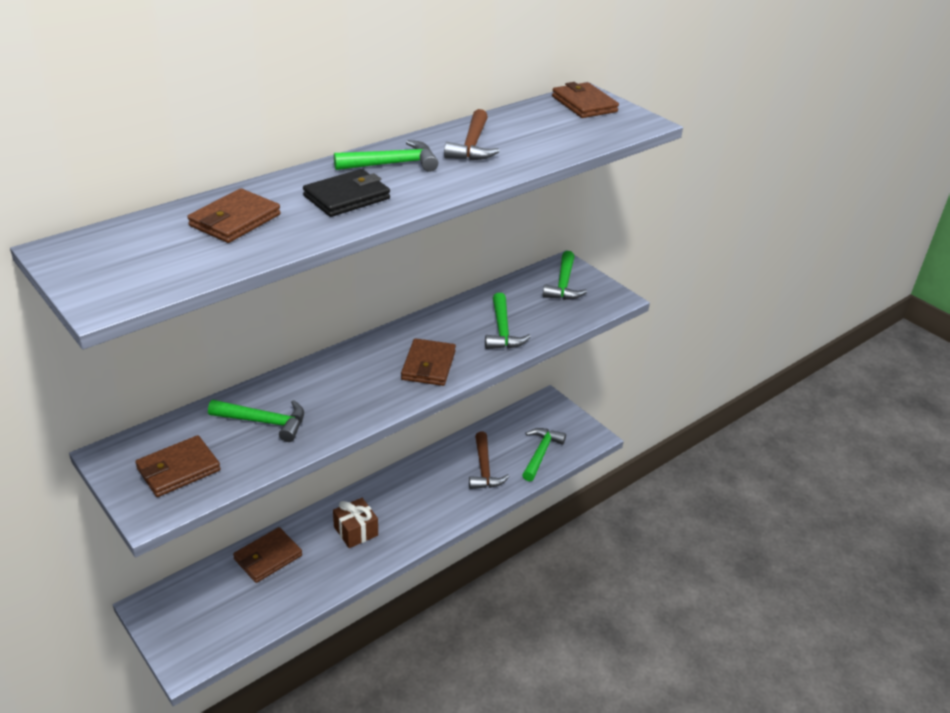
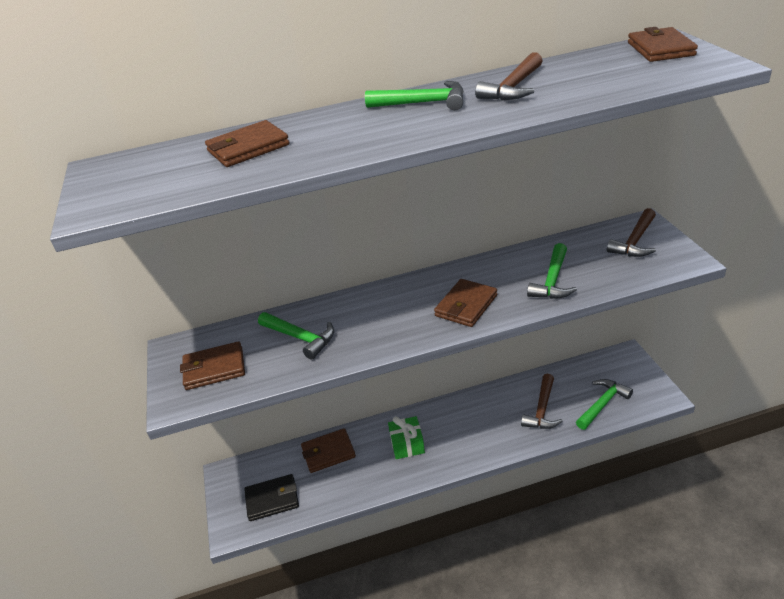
camera: 30 degrees right, 0 degrees up
(347, 197) = (359, 132): black wallet -> black wallet (272, 499)
(356, 531) = (407, 445): brown gift -> green gift
(563, 284) = (635, 241): green hammer -> brown hammer

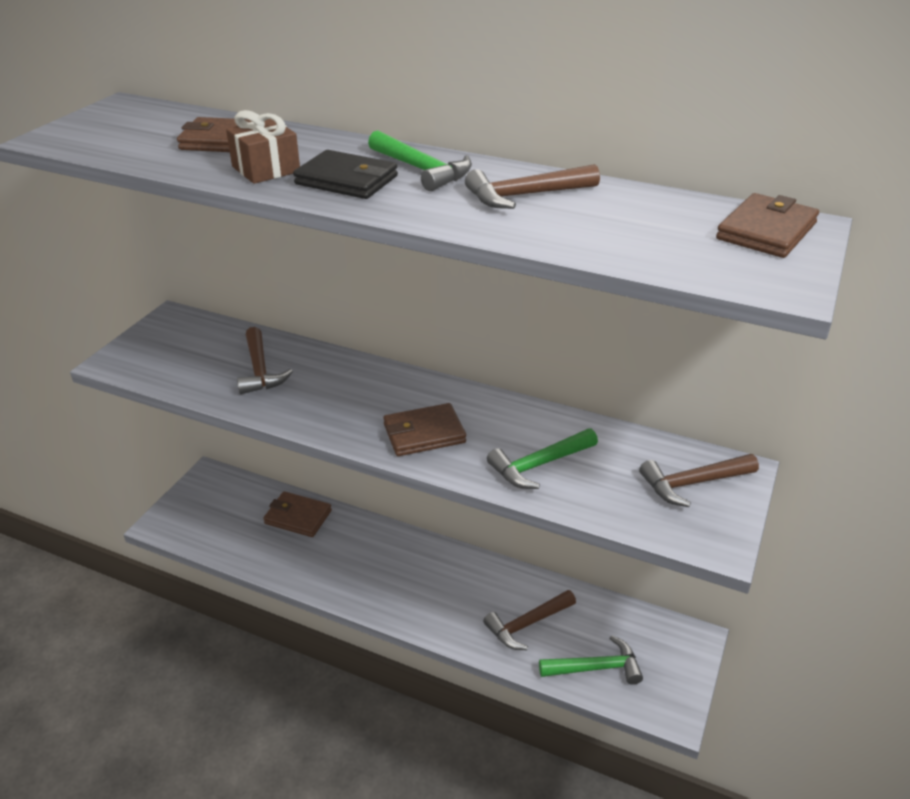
camera: 35 degrees right, 0 degrees up
(214, 368) = (171, 353): brown wallet -> none
(272, 499) = (213, 523): black wallet -> black wallet (346, 180)
(301, 338) = (260, 370): green hammer -> brown hammer
(322, 148) = (266, 169): none -> brown gift
(407, 445) = (366, 560): green gift -> none

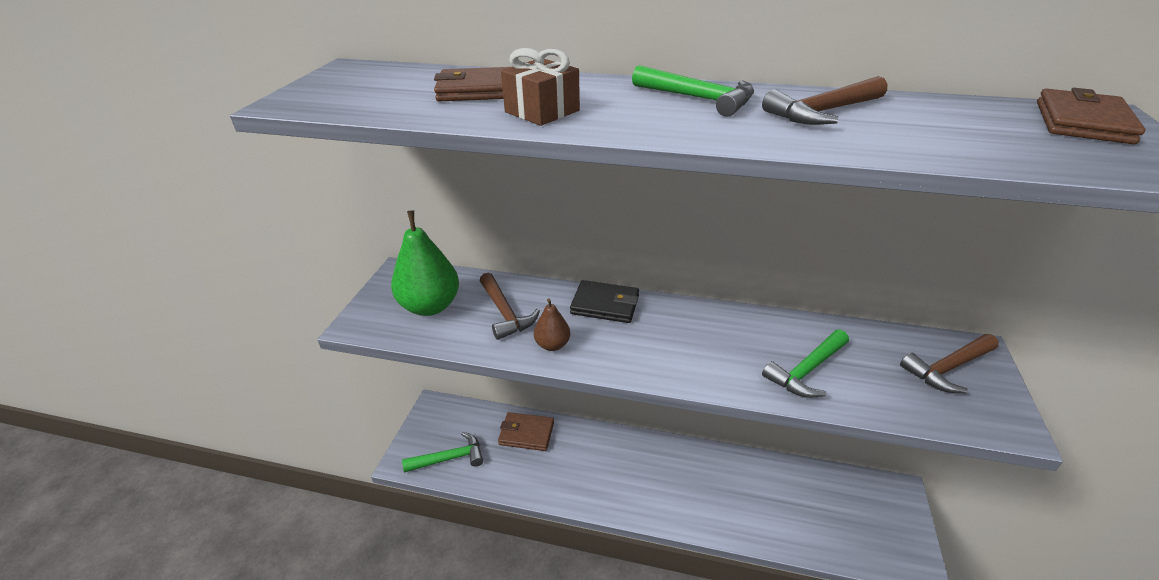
camera: 10 degrees left, 0 degrees up
(188, 354) = (430, 306): none -> green pear
(293, 406) = (552, 345): none -> brown pear
(346, 180) = (634, 114): black wallet -> black wallet (605, 305)
(424, 433) = (687, 354): brown wallet -> none
(527, 624) = (760, 503): brown hammer -> none
(596, 667) = (834, 533): green hammer -> green hammer (450, 458)

